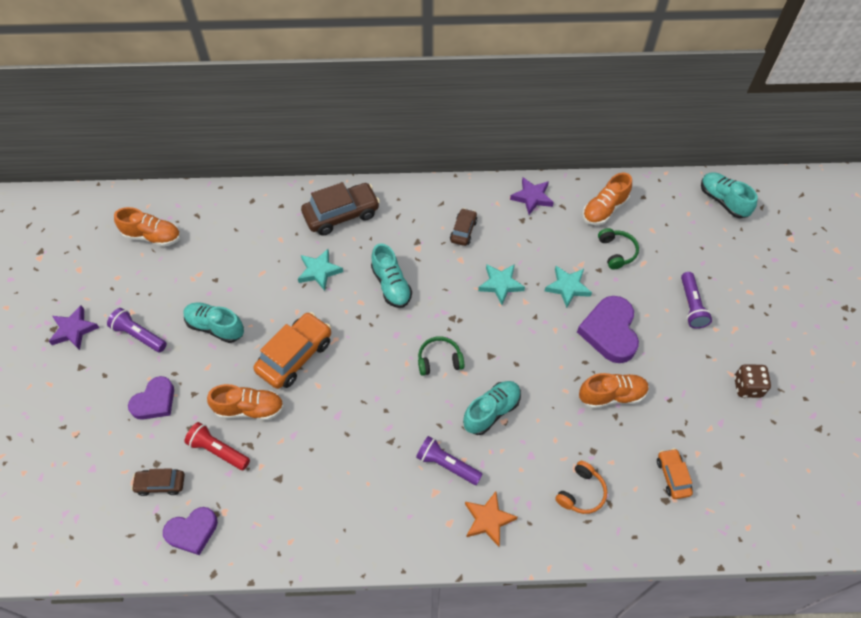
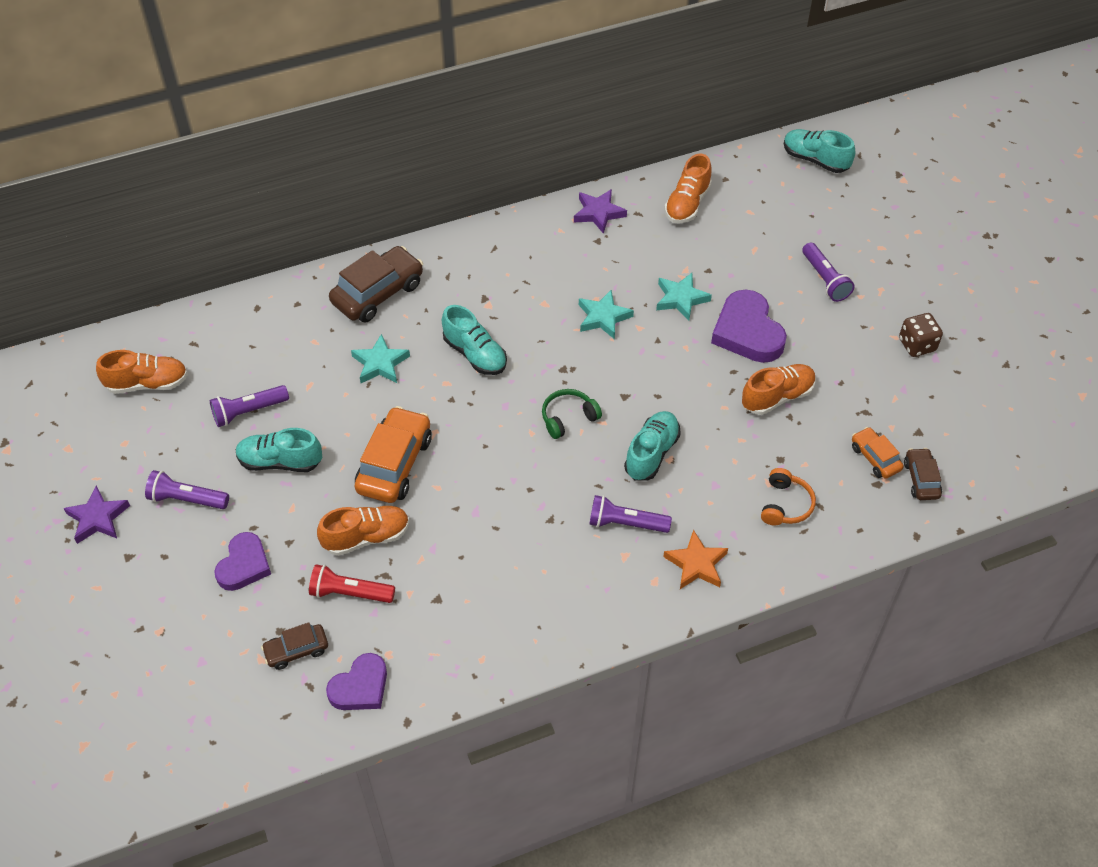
camera: 20 degrees left, 5 degrees down
(211, 280) = (248, 411): none -> purple flashlight
(463, 231) = (534, 271): brown car -> brown car (921, 479)
(616, 252) = (720, 246): green headphones -> none

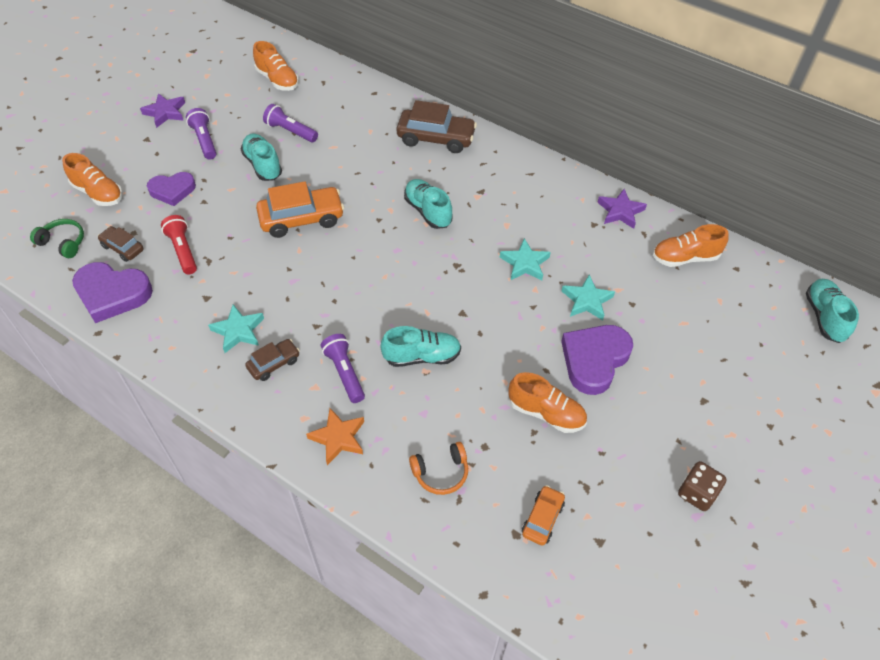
camera: 55 degrees right, 0 degrees up
(360, 687) = (112, 294): purple heart -> purple heart, size x1.51
(366, 537) = (232, 236): orange shoe -> orange shoe (98, 193)
(380, 363) = (379, 169): turquoise star -> turquoise star (238, 331)
(475, 354) = (428, 211): turquoise shoe -> turquoise shoe turned 135 degrees clockwise
(568, 418) = (414, 290): green headphones -> green headphones (63, 242)
(825, 279) = (701, 387): purple flashlight -> none
(921, 479) = (548, 569): brown car -> brown car (274, 364)

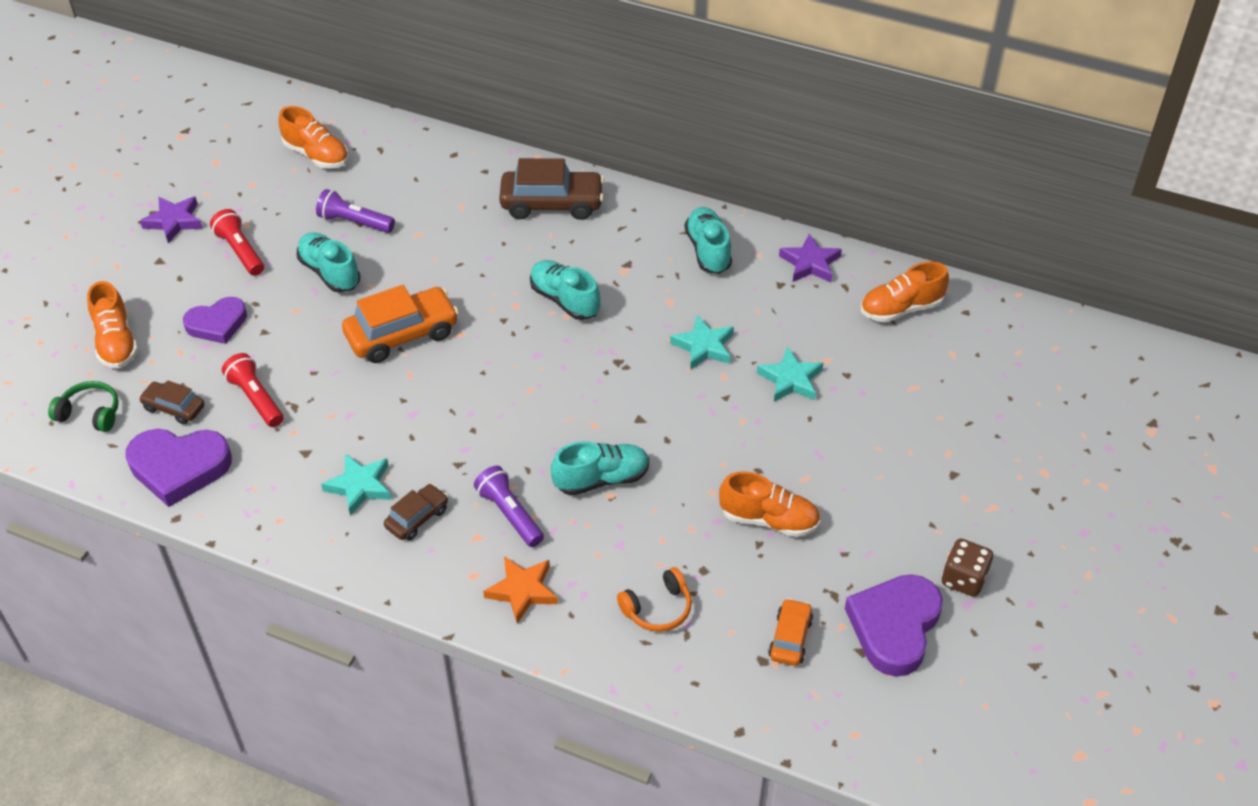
camera: 10 degrees left, 5 degrees down
(98, 193) = (116, 342): orange shoe -> orange shoe turned 45 degrees clockwise
(204, 140) = (240, 251): purple flashlight -> red flashlight
(594, 360) = (814, 449): purple heart -> purple heart (894, 627)
(824, 317) = (1079, 354): turquoise shoe -> turquoise shoe (708, 250)

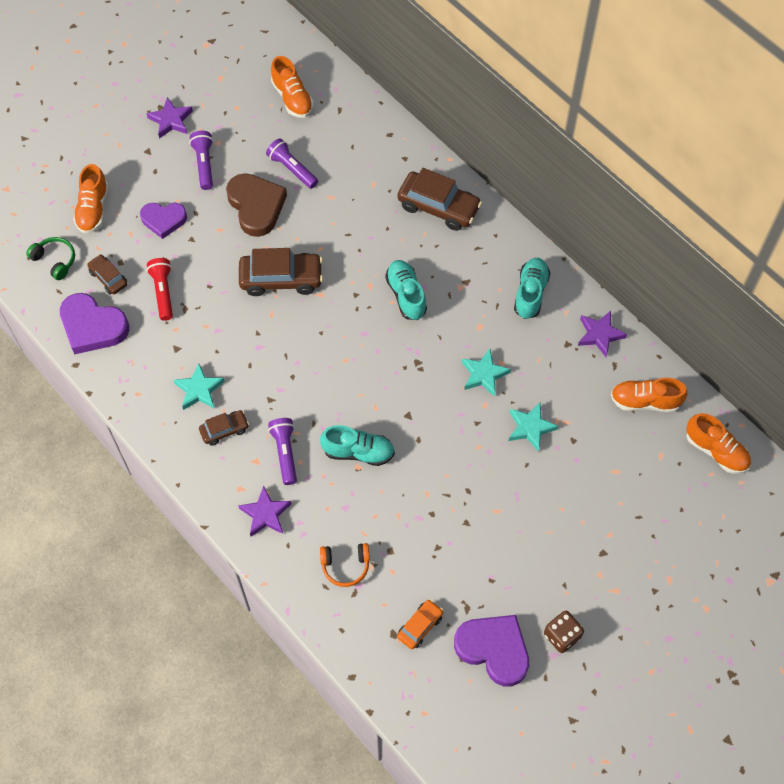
camera: 25 degrees right, 15 degrees up
(240, 251) = (204, 164): red flashlight -> purple flashlight
(330, 272) = (256, 206): turquoise shoe -> brown heart
(402, 334) = (281, 279): orange car -> brown car
(522, 591) = (265, 514): orange star -> purple star
(769, 519) = (454, 532): orange shoe -> orange shoe (716, 451)
(894, 627) = (494, 649): purple heart -> purple heart turned 75 degrees clockwise

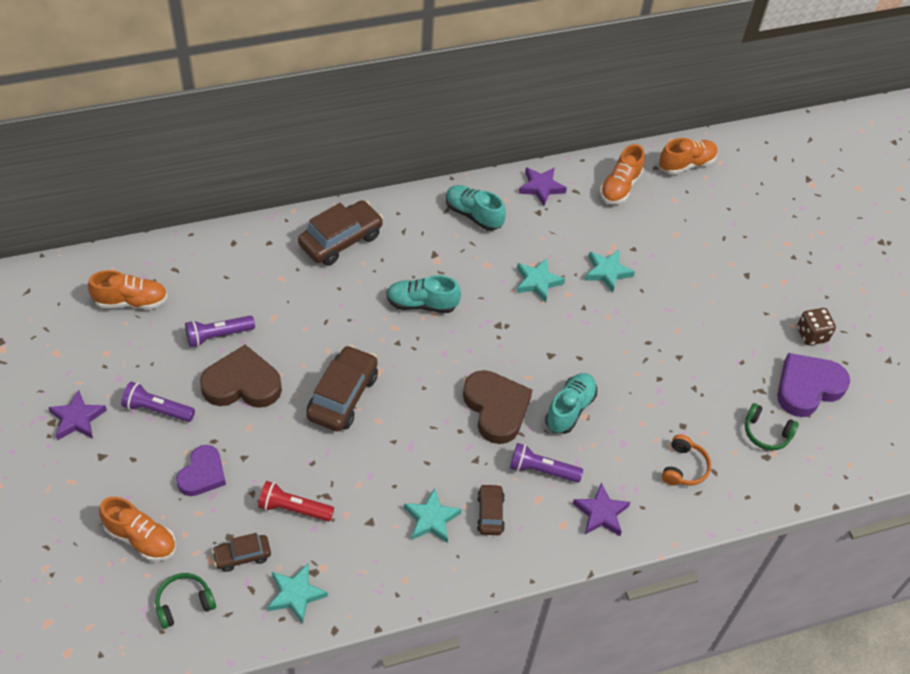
camera: 70 degrees left, 10 degrees down
(93, 326) = (296, 594): purple heart -> turquoise star
(328, 395) = (496, 408): none -> brown heart
(420, 626) = (766, 433): orange car -> green headphones

